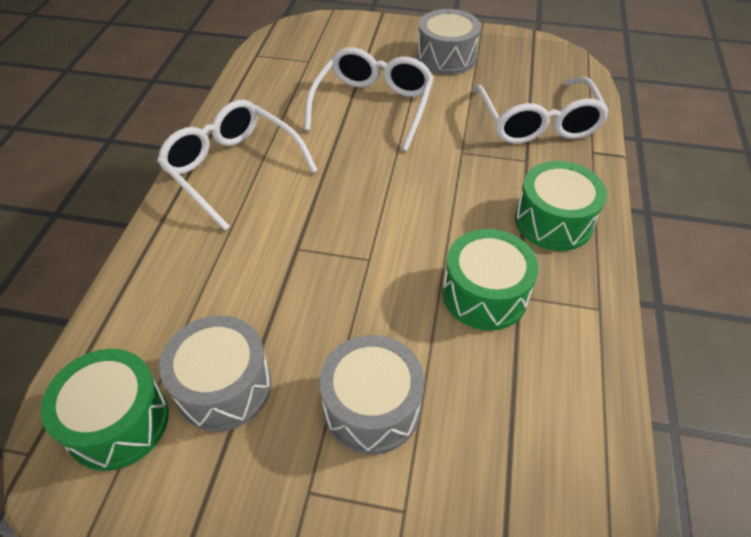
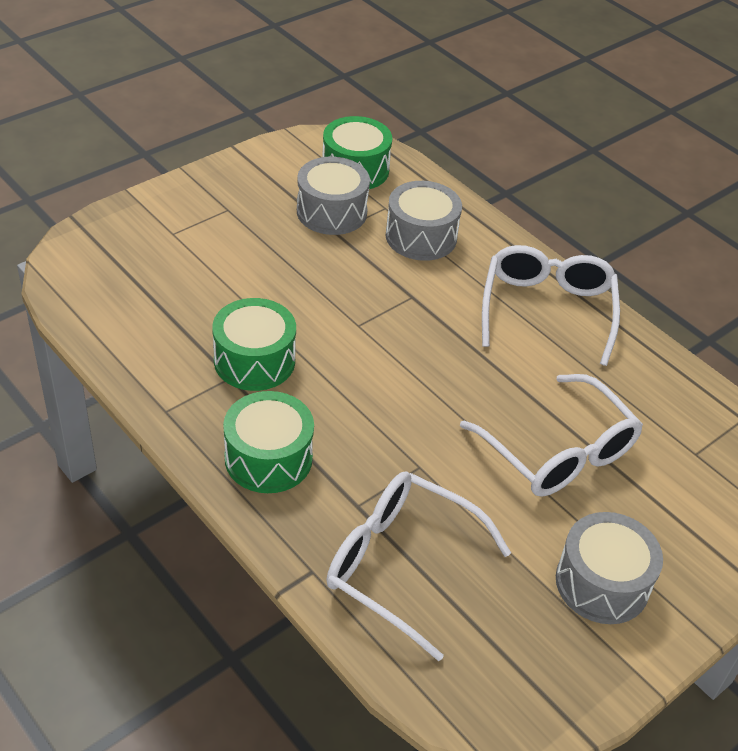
camera: 125 degrees right, 5 degrees down
(232, 169) = (547, 310): white glasses -> white glasses turned 75 degrees counterclockwise
(372, 407) = (243, 257): grey drum -> grey drum (421, 237)

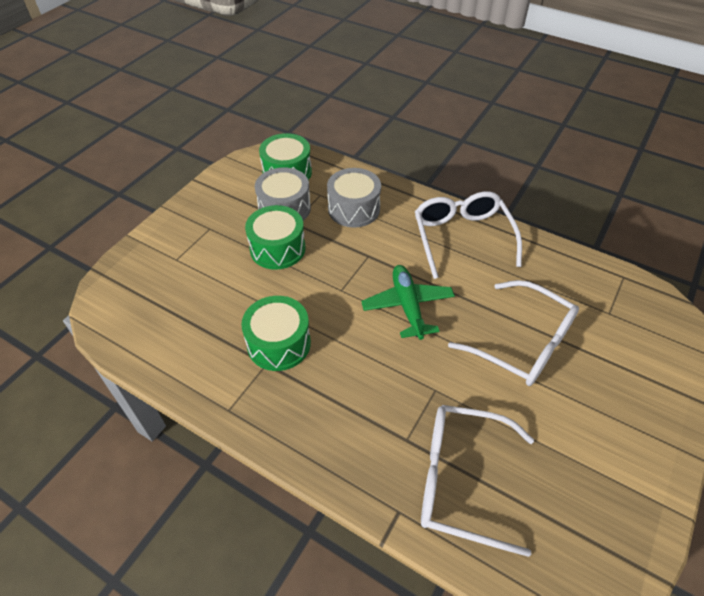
camera: 15 degrees left, 5 degrees up
(268, 458) = (323, 423): green drum -> green drum (277, 248)
(433, 367) = (408, 306): none -> green plane
(602, 583) = (604, 439): grey drum -> none

